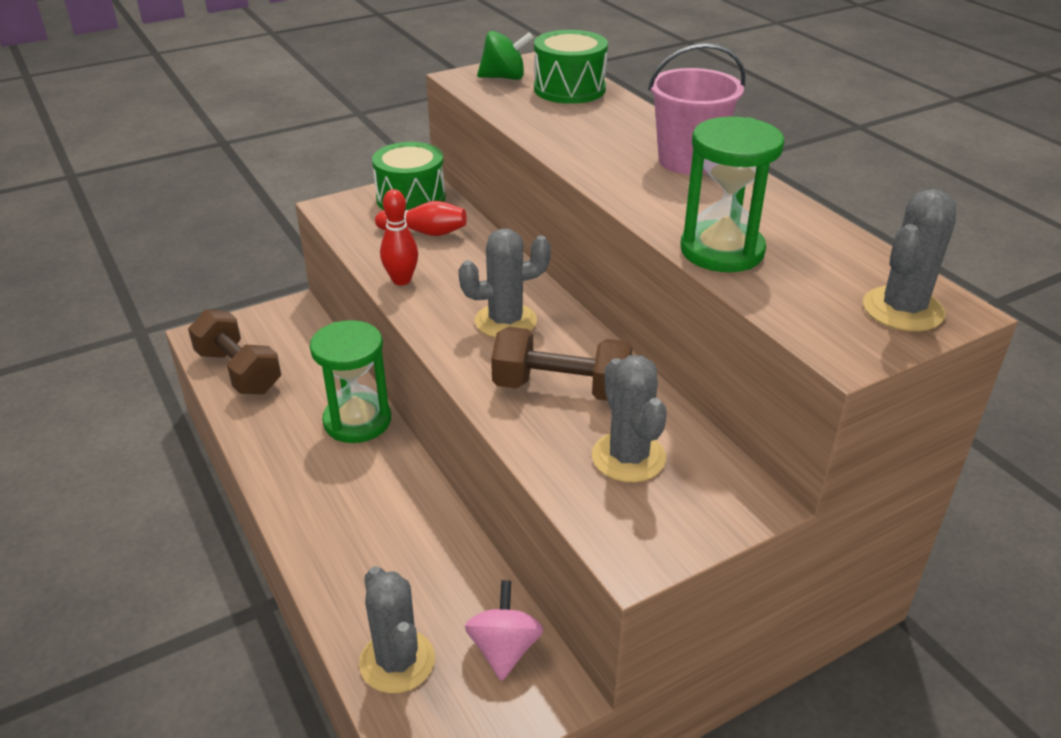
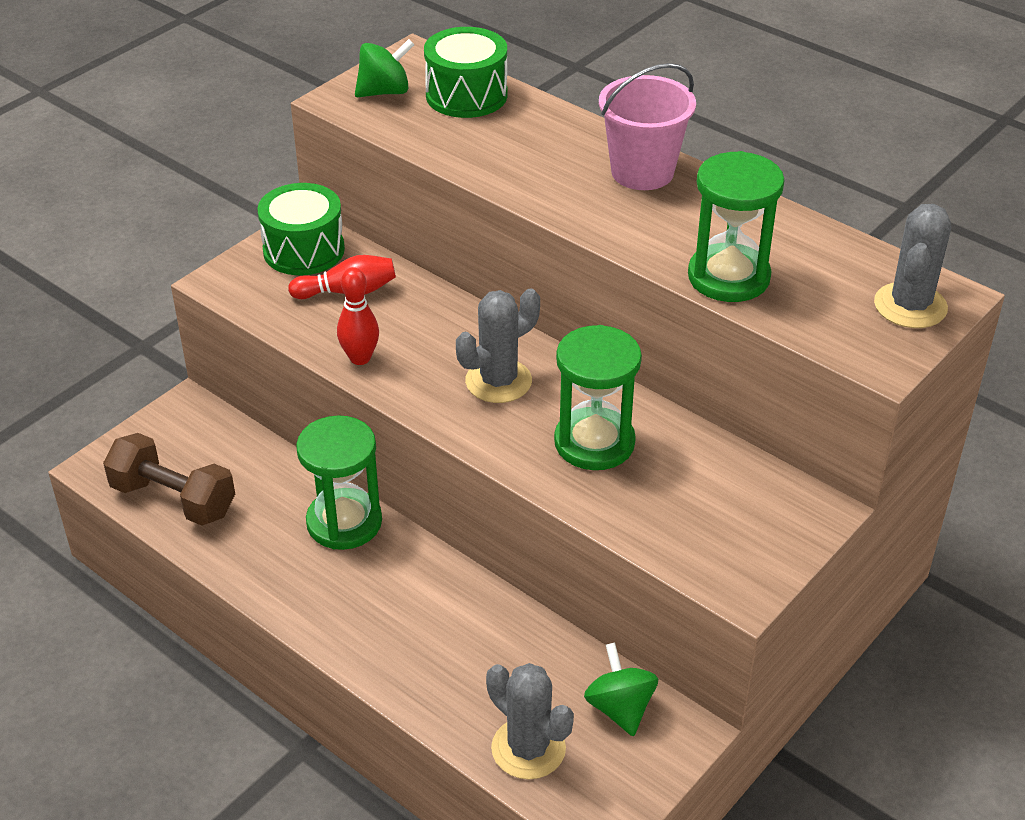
camera: 20 degrees left, 5 degrees up
(504, 649) = (620, 708): pink spinning top -> green spinning top
(561, 388) = (594, 442): brown dumbbell -> green hourglass
(628, 457) = (692, 497): grey cactus -> none

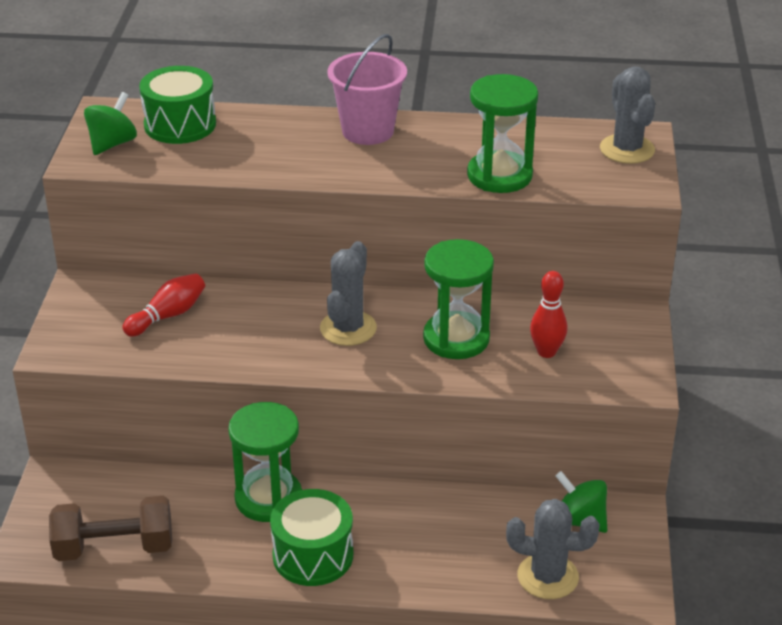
camera: 35 degrees left, 5 degrees down
(304, 250) = (99, 301): green drum -> green drum (313, 555)
(360, 358) = (229, 357): red bowling pin -> red bowling pin (546, 352)

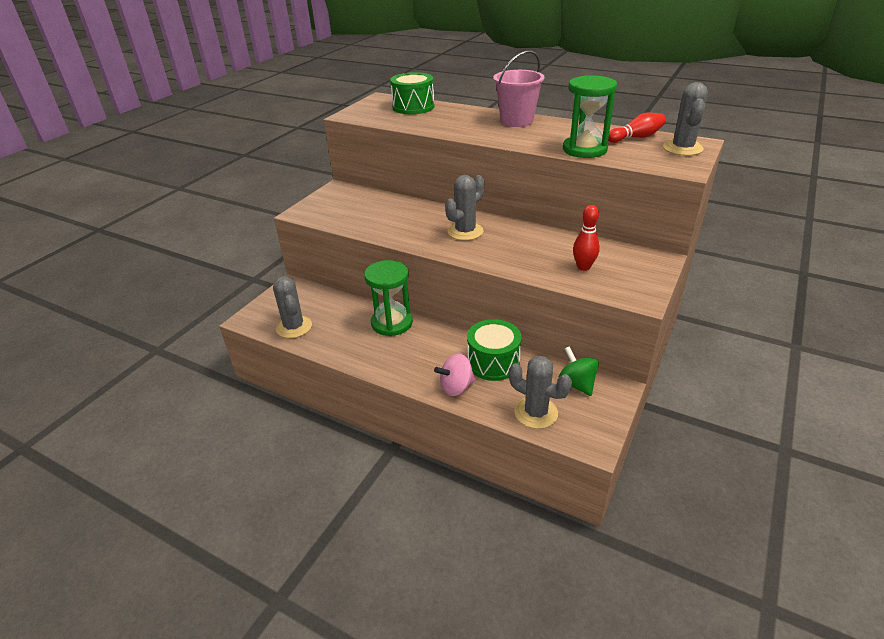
camera: 25 degrees right, 0 degrees up
(112, 144) = (371, 110): green spinning top -> none
(114, 547) = (294, 327): brown dumbbell -> grey cactus
(168, 316) = (370, 208): red bowling pin -> red bowling pin (636, 137)
(313, 555) = (396, 359): green drum -> green drum (493, 362)
(423, 572) = (456, 387): none -> pink spinning top
(456, 339) = (528, 249): green hourglass -> none

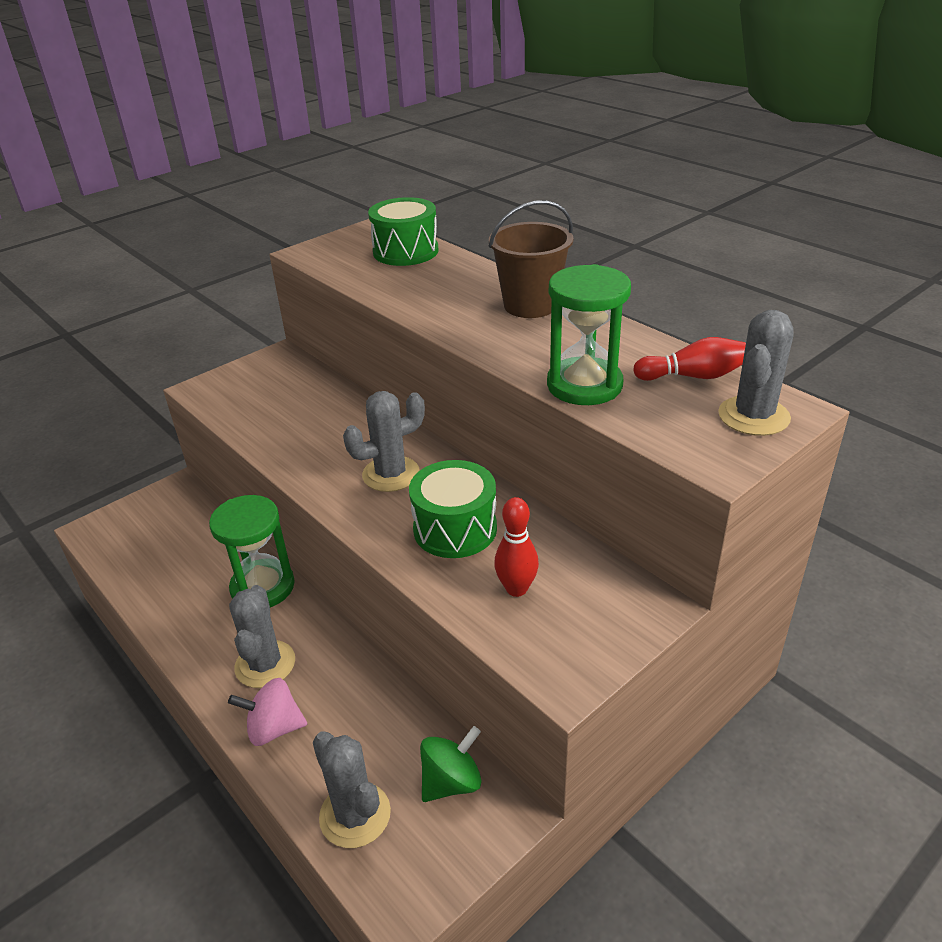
camera: 20 degrees right, 0 degrees up
(294, 327) = (136, 558): grey cactus -> grey cactus (265, 664)
(493, 362) = (355, 700): green drum -> green drum (455, 529)
(516, 121) = (530, 305): pink bucket -> brown bucket
(577, 384) = (451, 782): green spinning top -> green spinning top turned 60 degrees clockwise

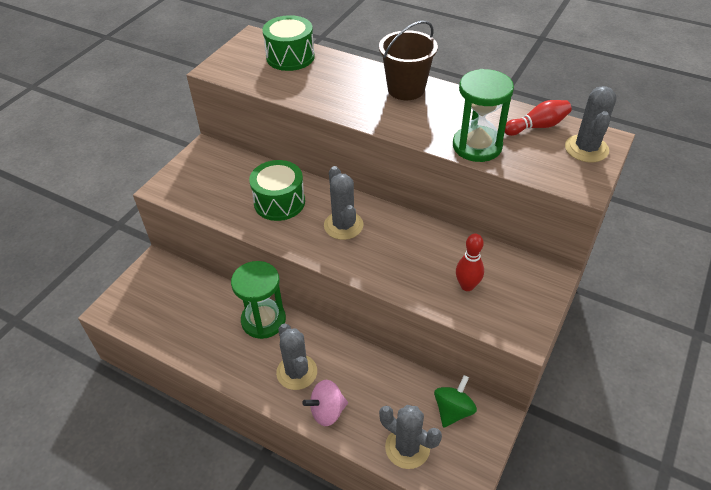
camera: 20 degrees left, 10 degrees up
(391, 474) = (343, 225): grey cactus -> grey cactus turned 60 degrees counterclockwise
(455, 529) = (407, 255): green drum -> green drum (279, 202)

